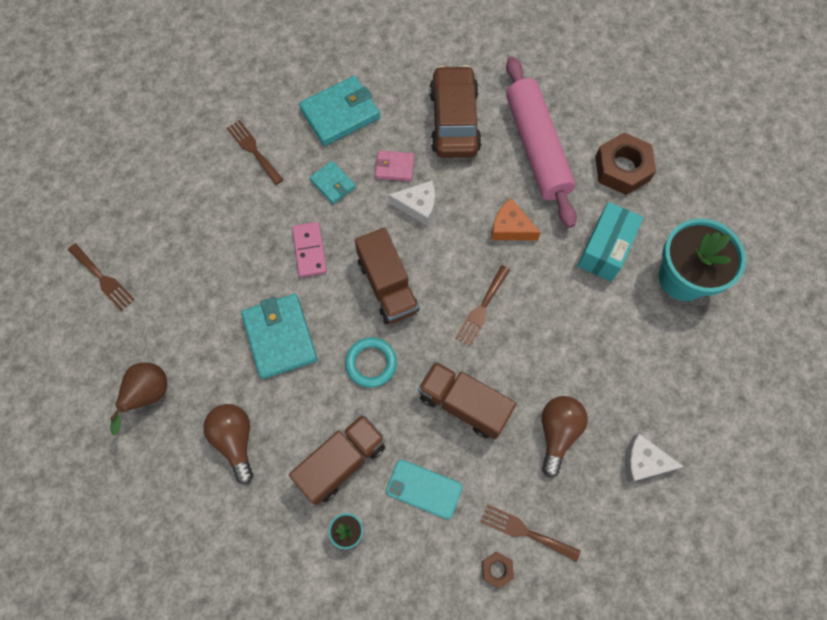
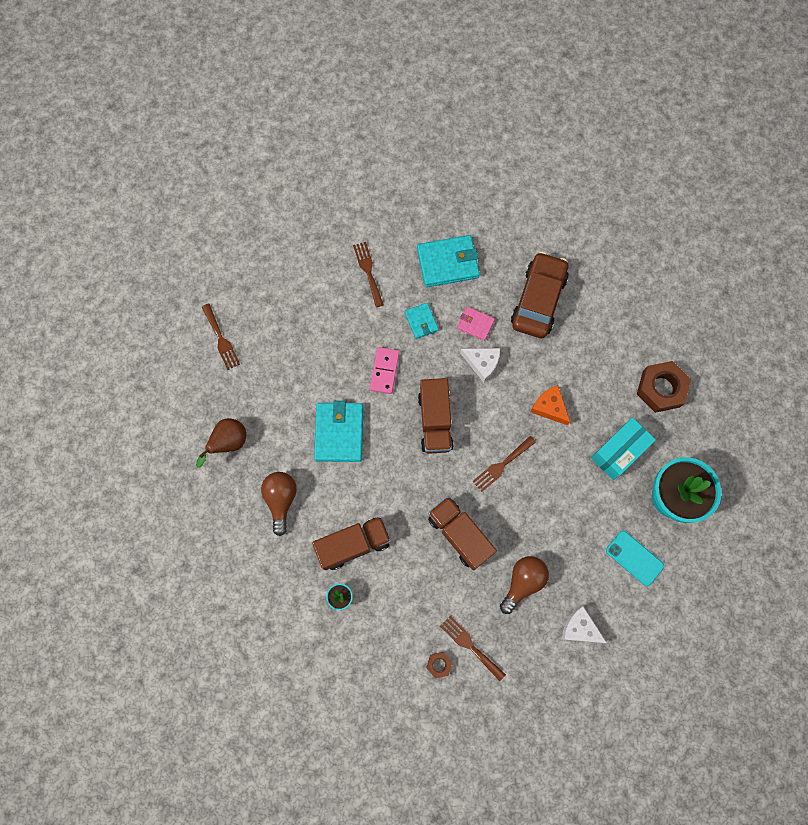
camera: 20 degrees right, 5 degrees up
(371, 363) = (401, 478): turquoise ring -> none
(424, 489) = (407, 587): turquoise phone -> turquoise phone (634, 558)
(536, 148) = (597, 347): pink rolling pin -> none

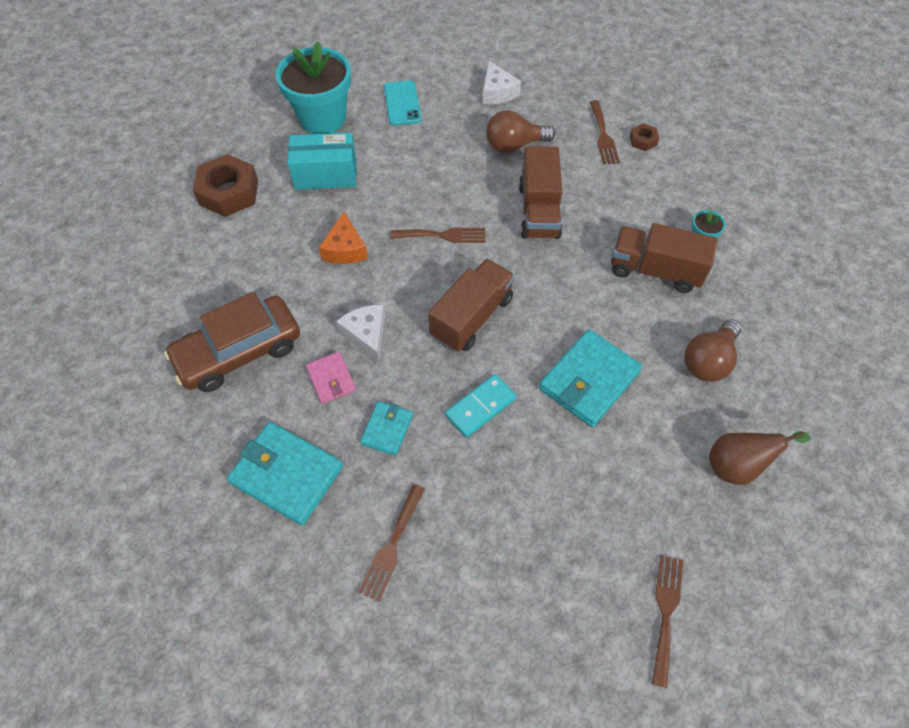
camera: 140 degrees left, 15 degrees down
(384, 371) = (480, 407): pink domino -> turquoise domino

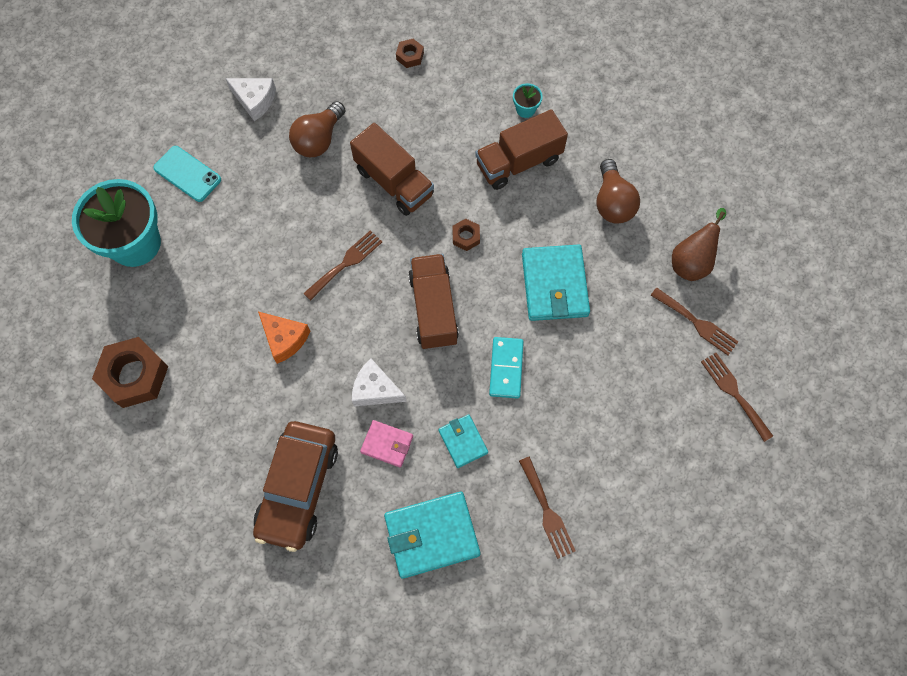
camera: 45 degrees left, 10 degrees up
(326, 174) = (197, 291): turquoise box -> none
(553, 288) = (466, 237): none -> brown nut
(603, 135) = (377, 75): brown fork -> brown fork (697, 323)

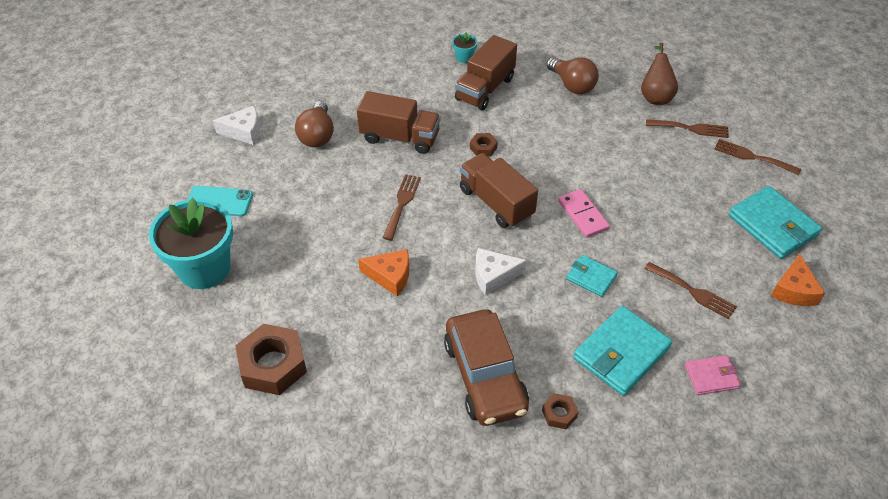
camera: 30 degrees left, 20 degrees down
(387, 444) = (533, 308): pink wallet -> pink wallet (711, 377)
(410, 56) = (351, 59): brown nut -> brown nut (559, 414)
(506, 368) = (583, 215): turquoise domino -> pink domino
(554, 285) = (573, 149): turquoise wallet -> turquoise wallet (772, 225)
(646, 566) = (793, 290): none -> orange cheese

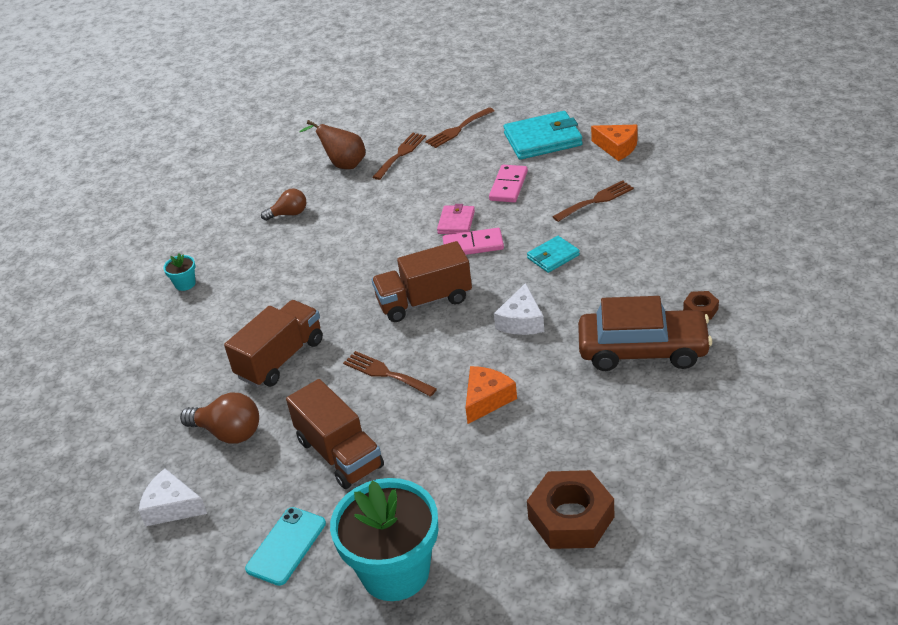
camera: 65 degrees left, 10 degrees down
(244, 132) = (172, 507): white cheese -> white cheese turned 90 degrees counterclockwise
(483, 148) = (339, 295): brown nut -> none
(485, 89) = (249, 277): brown truck -> brown truck (339, 454)
(572, 85) = (289, 214): brown light bulb -> brown light bulb, size x0.66
(621, 353) = (647, 257): turquoise wallet -> none
(682, 218) = (508, 186): none -> pink domino
(711, 377) = (689, 213): pink wallet -> pink wallet (456, 222)

